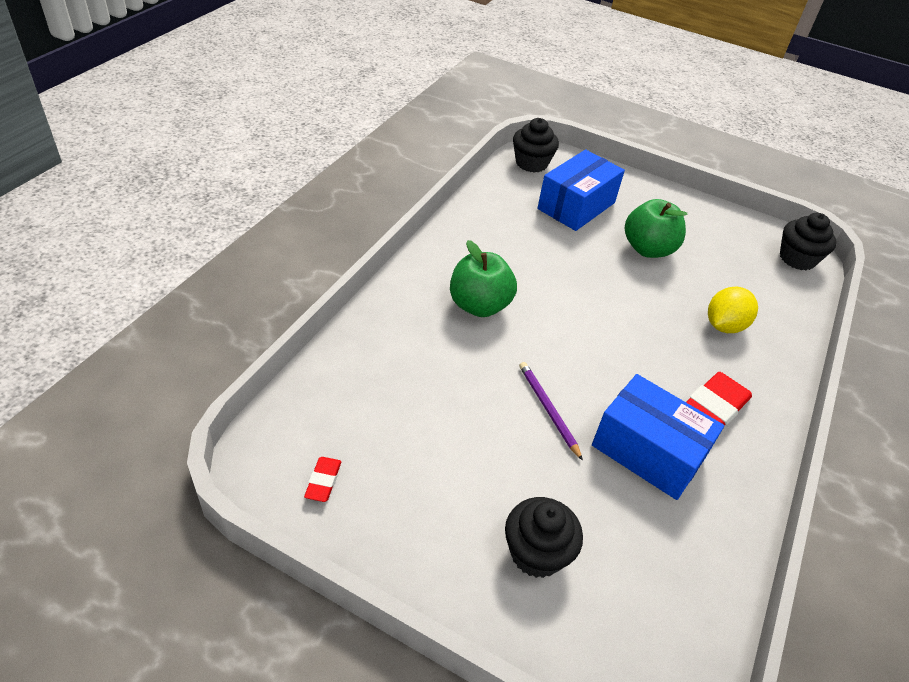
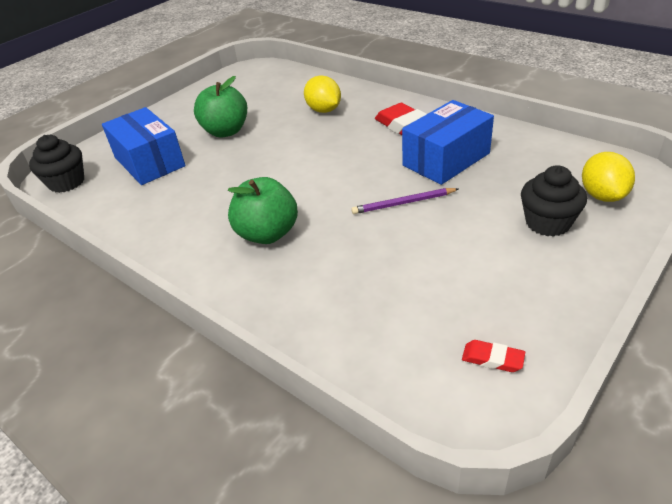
camera: 70 degrees left, 5 degrees down
(608, 628) = (602, 195): none -> yellow lemon
(797, 258) = (262, 71): black cupcake -> none

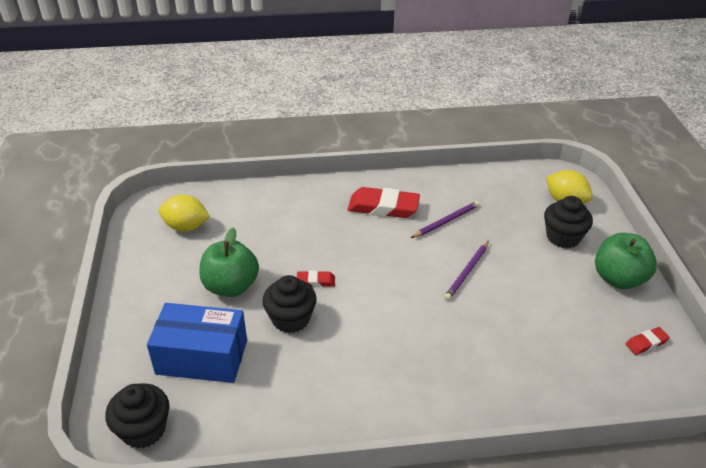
camera: 50 degrees left, 0 degrees up
(228, 168) = (291, 319): none -> black cupcake
(267, 234) = (412, 354): green apple -> green apple (618, 279)
(280, 153) = (316, 281): none -> red eraser
(324, 110) = (291, 222): yellow lemon -> yellow lemon (186, 227)
(446, 159) = (446, 221): blue box -> purple pencil

